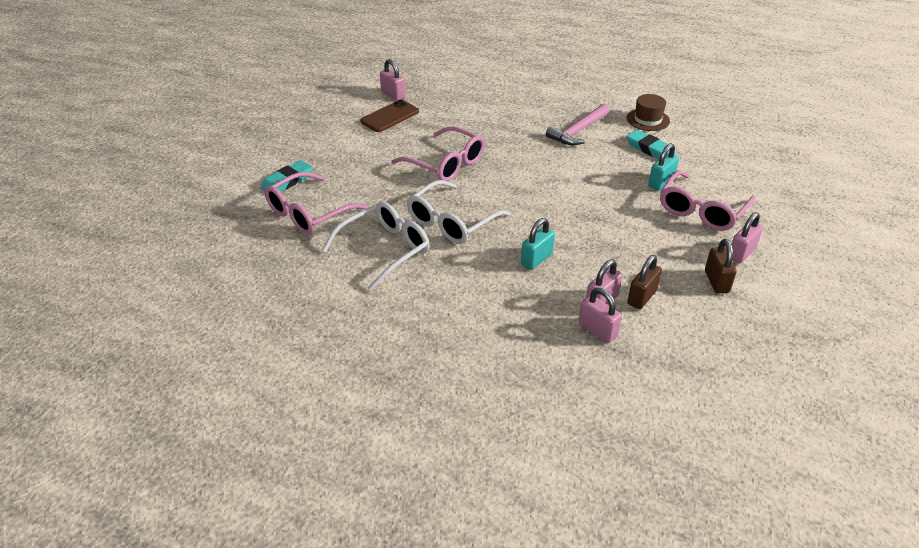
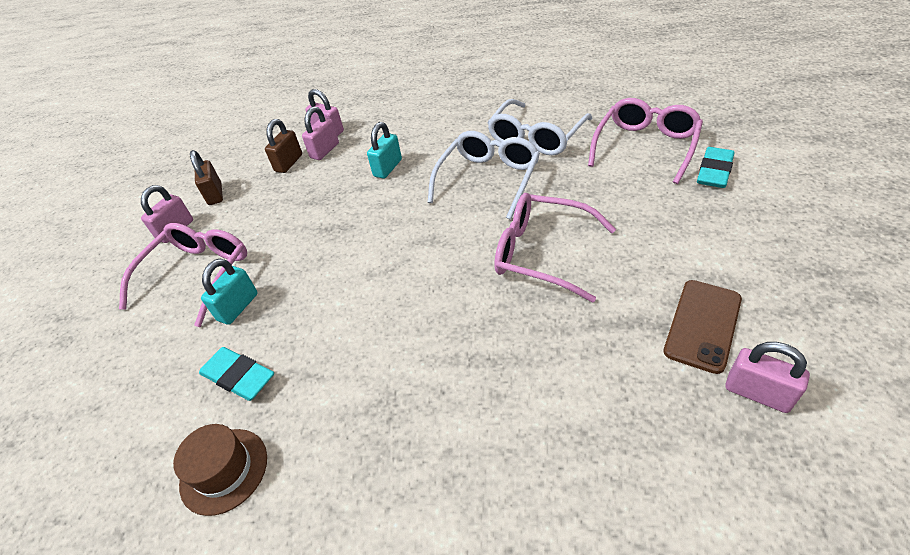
camera: 170 degrees right, 5 degrees up
(578, 131) = (359, 389): pink hammer -> none

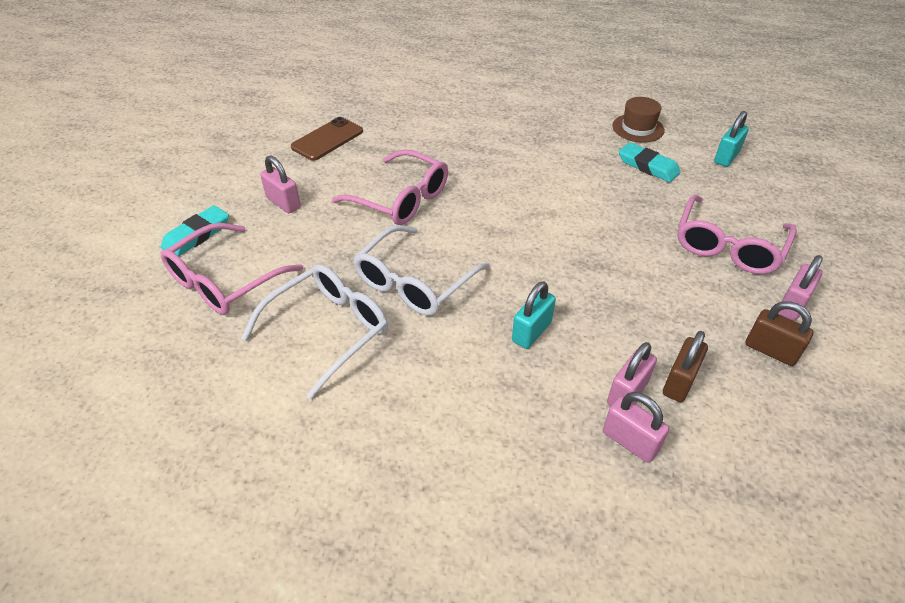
camera: 175 degrees left, 0 degrees up
(215, 194) = (770, 350): brown padlock -> brown padlock turned 45 degrees counterclockwise
(238, 307) = (670, 210): turquoise padlock -> turquoise padlock (726, 157)
(757, 393) = (330, 111): pink padlock -> pink padlock (283, 203)

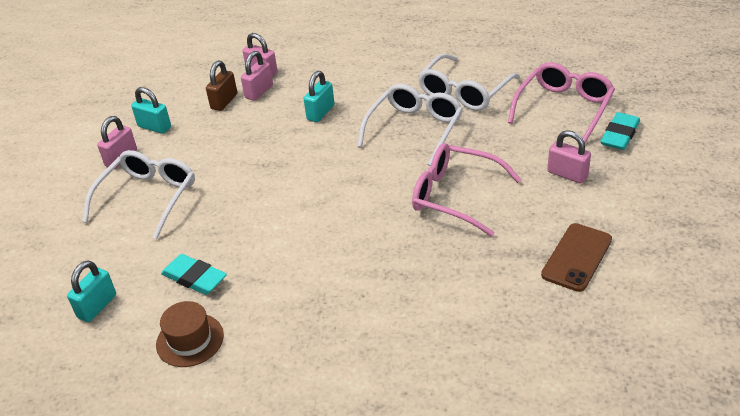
camera: 175 degrees right, 5 degrees down
(728, 246) = (148, 197): pink glasses -> white glasses
(770, 350) = (154, 127): brown padlock -> turquoise padlock

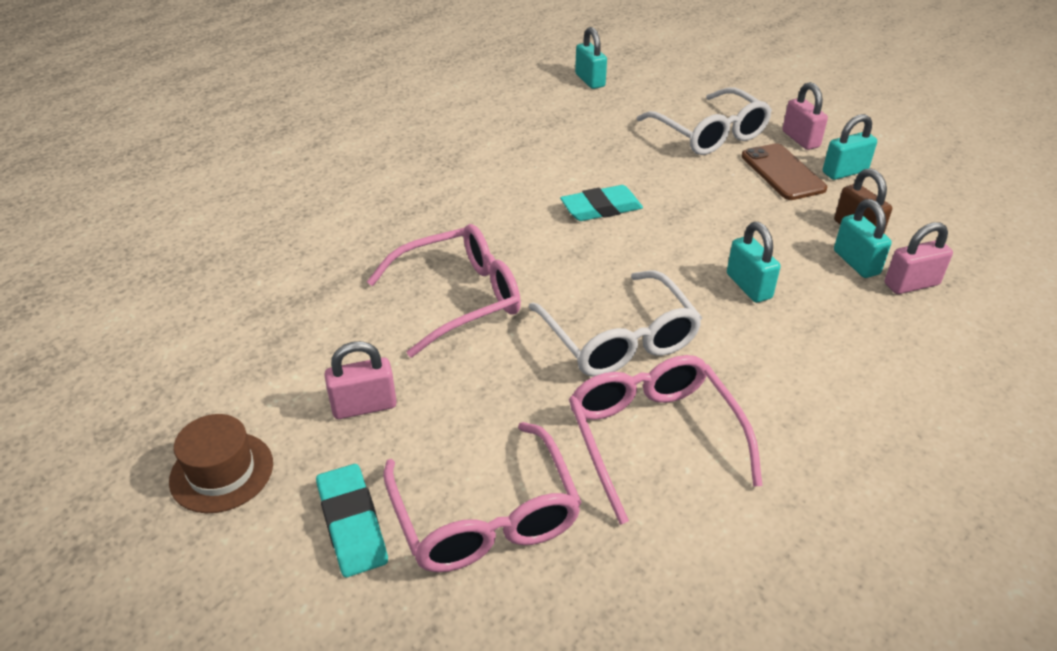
camera: 125 degrees right, 0 degrees up
(190, 340) = (497, 101): brown hat -> brown hat (222, 472)
(194, 278) = (562, 122): turquoise eraser -> turquoise eraser (601, 208)
(259, 92) = (856, 262): pink padlock -> turquoise padlock
(464, 92) = (653, 437): white glasses -> pink glasses
(576, 257) = (259, 319): brown phone -> brown phone (782, 172)

